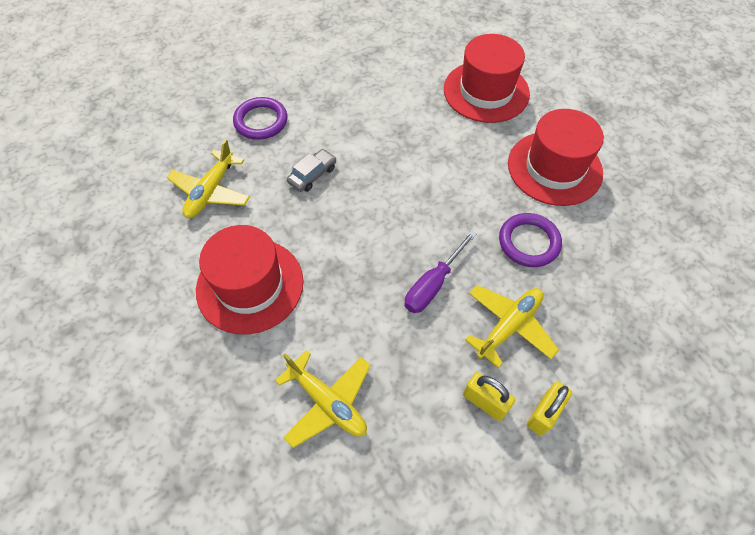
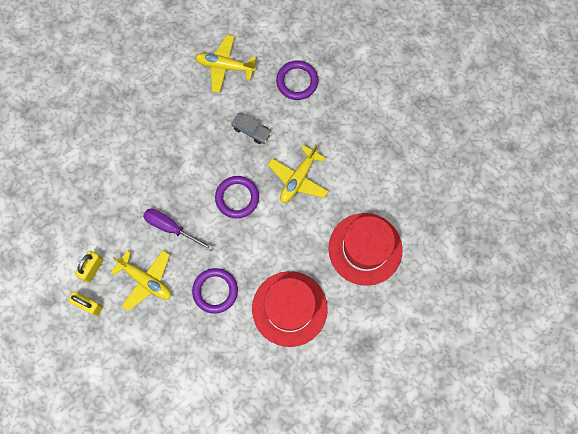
camera: 80 degrees right, 15 degrees up
(250, 285) = (154, 112): red hat -> none
(327, 402) = (82, 176): yellow plane -> yellow plane (298, 179)
(403, 202) = (237, 198): none -> purple ring

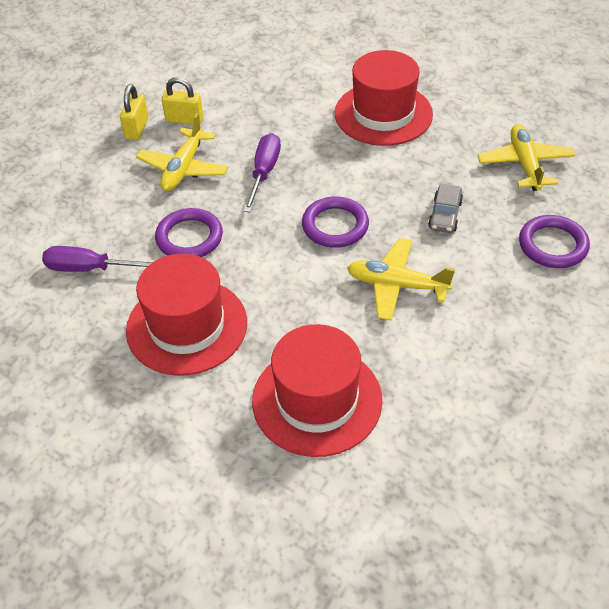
camera: 75 degrees right, 25 degrees down
(142, 132) = (383, 114): none -> red hat
(220, 361) = (90, 268): none -> purple screwdriver

